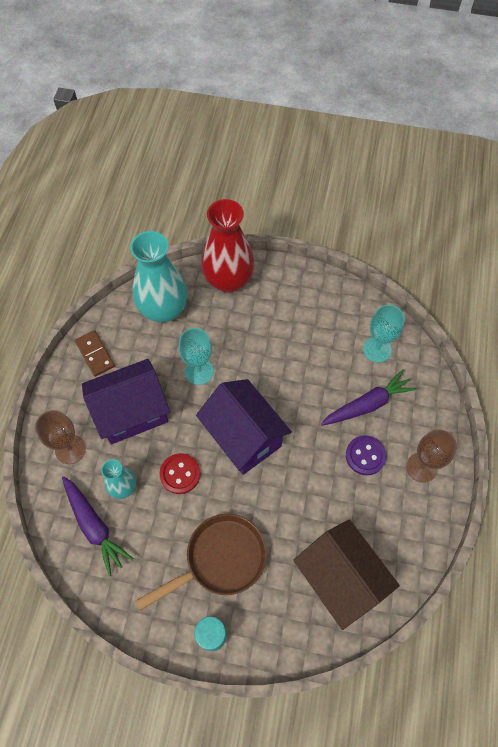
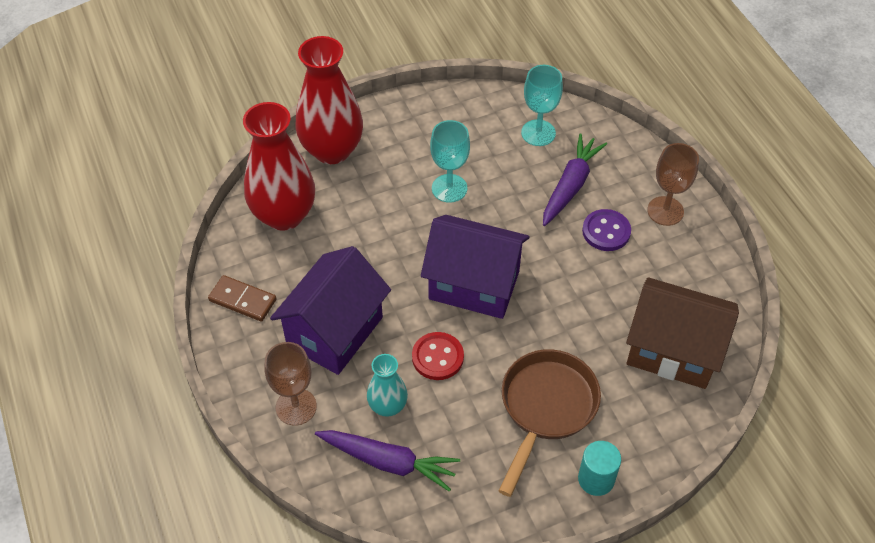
camera: 35 degrees left, 10 degrees down
(163, 310) = (284, 215): turquoise vase -> red vase
(199, 371) = (374, 252): turquoise goblet -> turquoise goblet (449, 188)

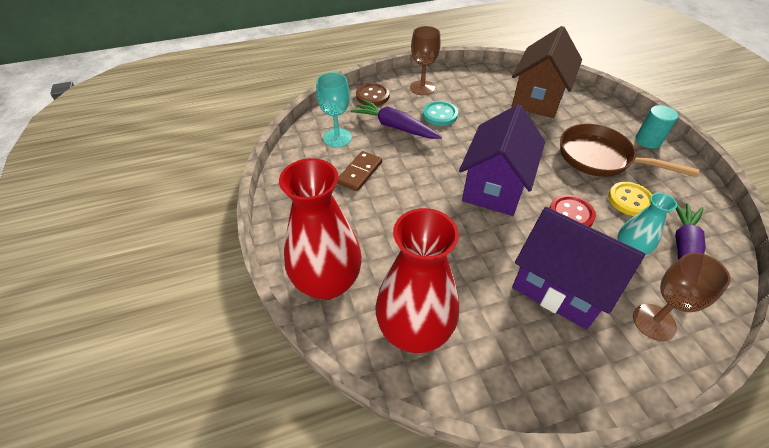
camera: 85 degrees left, 5 degrees down
(243, 300) = (534, 375): brown domino -> brown domino (359, 172)
(449, 188) = (390, 195): turquoise goblet -> none
(468, 426) = (630, 200): none -> yellow button
(606, 231) = (440, 115): purple button -> turquoise button
(632, 158) = (372, 96): none -> brown button

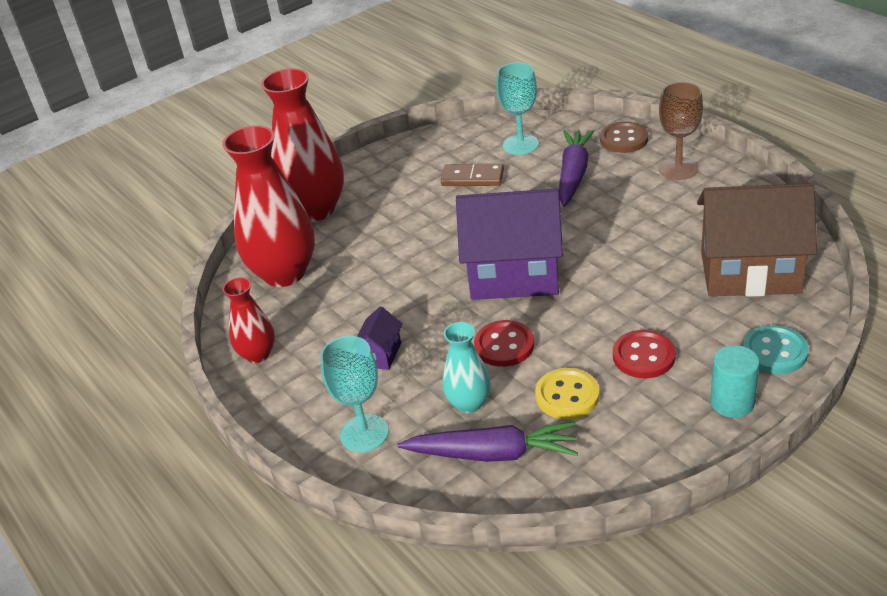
camera: 75 degrees right, 10 degrees down
(440, 115) = (628, 199): turquoise button -> turquoise button (774, 352)
(531, 382) = (258, 354): none -> red vase
(560, 287) = (380, 354): purple house -> purple house, size x0.43
(600, 158) = (643, 356): brown pan -> red button
(654, 322) = (364, 433): brown goblet -> turquoise goblet

